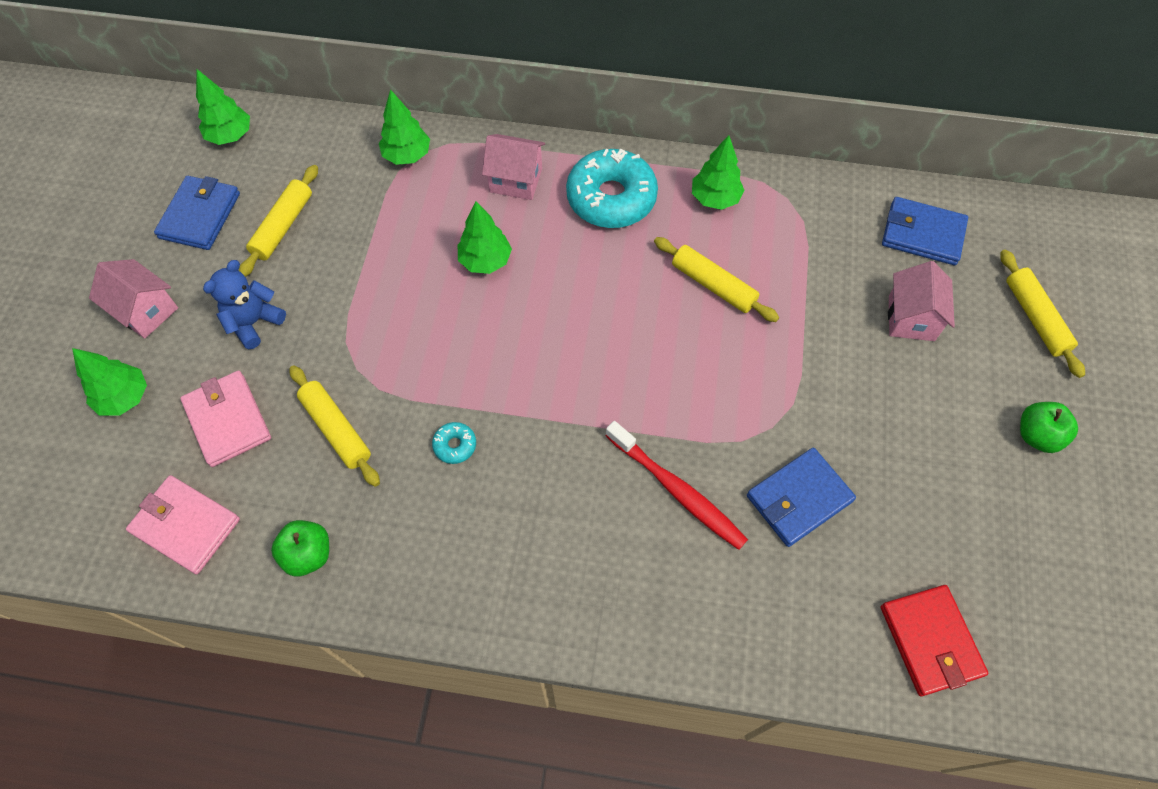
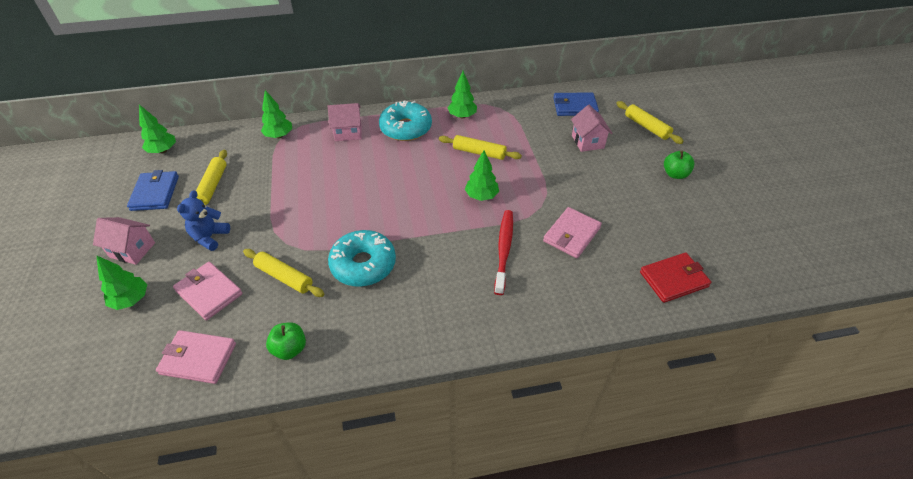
camera: 20 degrees left, 15 degrees down
(455, 445) = (363, 264): turquoise donut -> turquoise donut, size x2.38
(485, 261) = (345, 172): green tree -> green tree (481, 196)
(677, 491) = (504, 250): red toothbrush -> red toothbrush turned 105 degrees counterclockwise
(799, 499) = (571, 234): blue wallet -> pink wallet
(930, 641) = (673, 279): red wallet -> red wallet turned 75 degrees counterclockwise

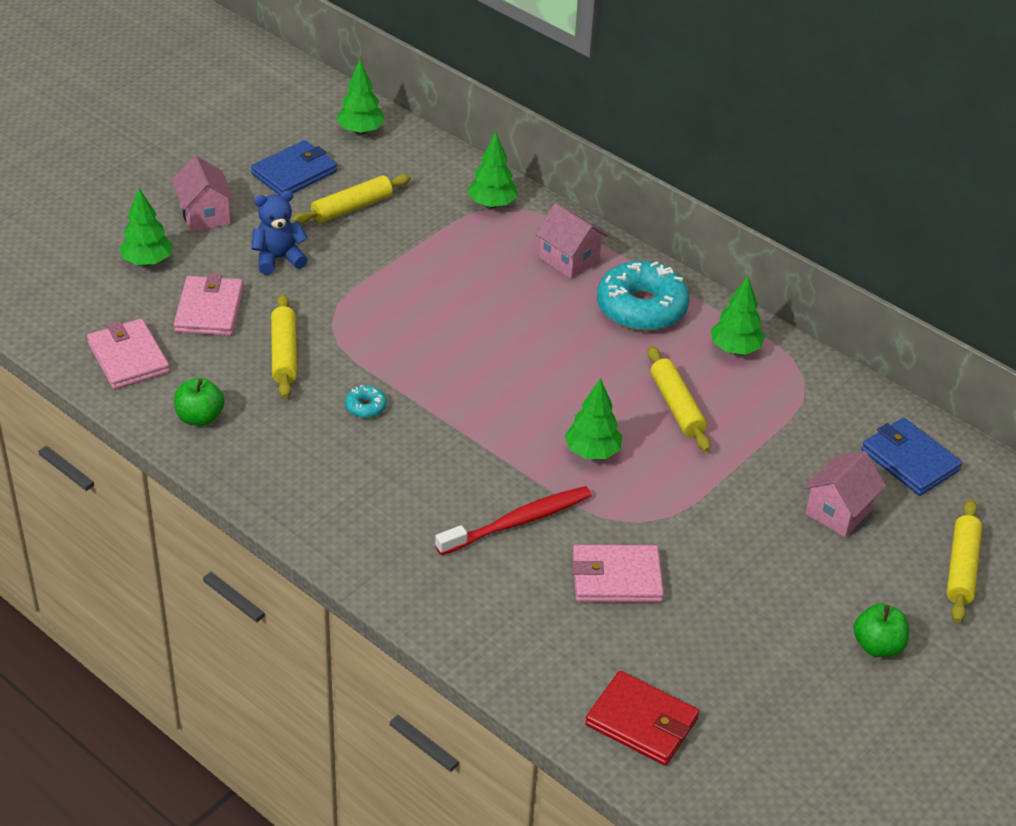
camera: 50 degrees right, 5 degrees down
(363, 264) = (365, 407): turquoise donut -> turquoise donut, size x0.42

